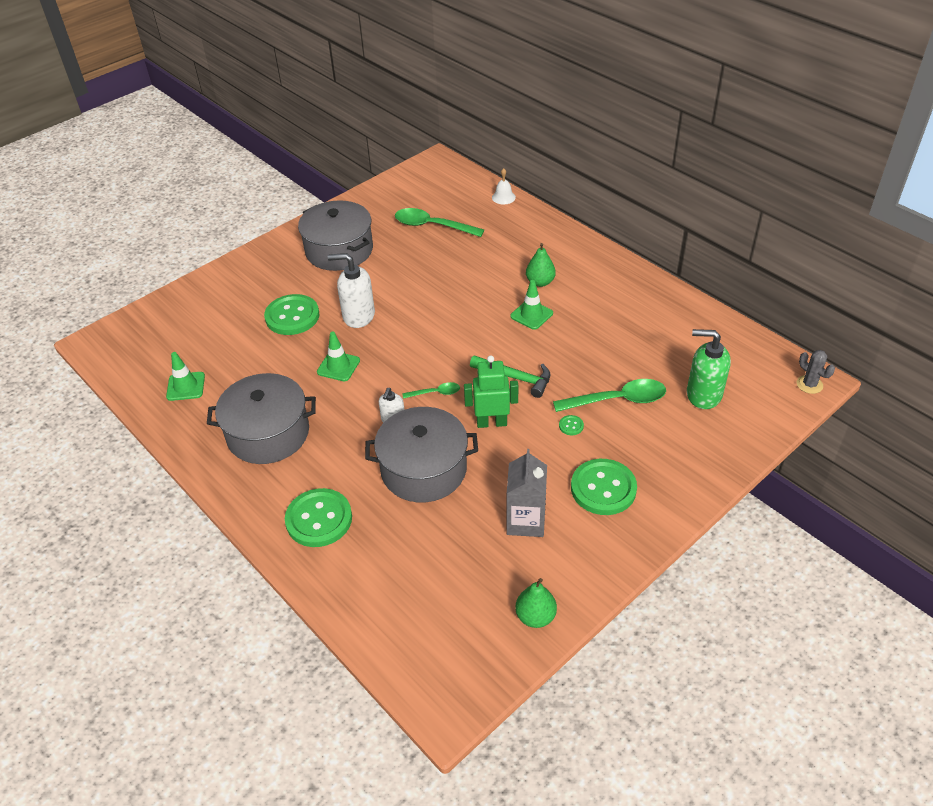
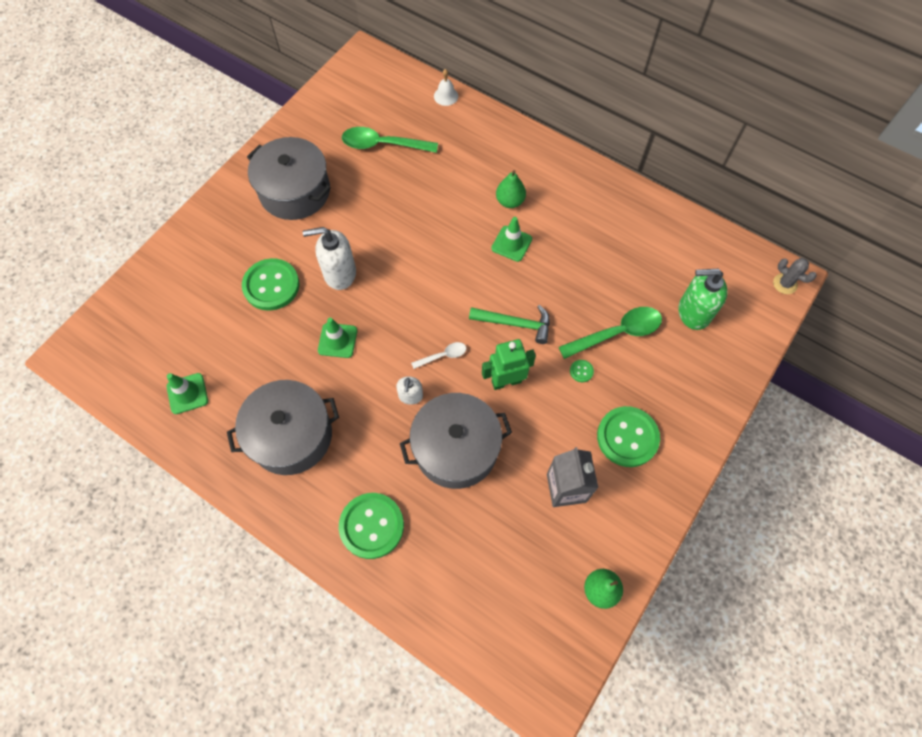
camera: 15 degrees left, 20 degrees up
(436, 393) = (443, 355): green spoon -> white spoon

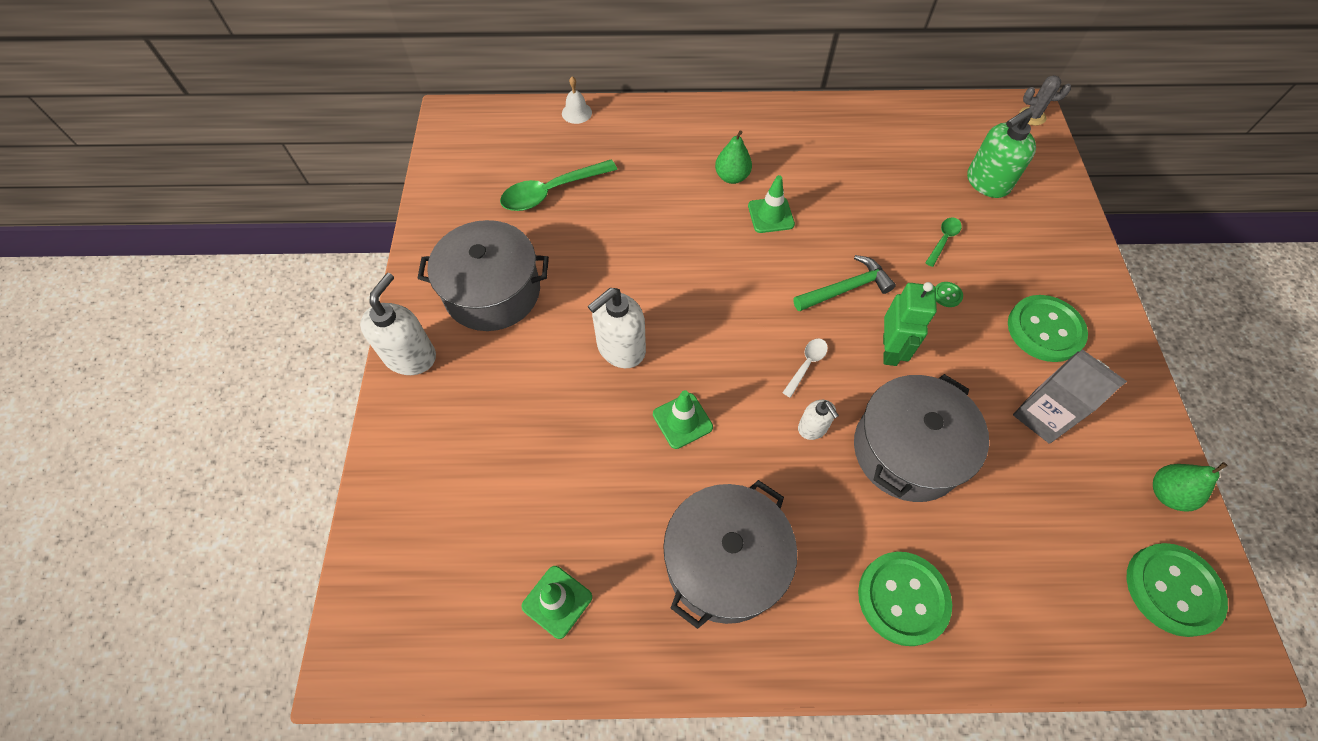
camera: 35 degrees left, 5 degrees down
(219, 204) = (410, 356): none -> white soap dispenser
(271, 285) = (553, 409): green button -> green button (1172, 589)
(506, 381) = (890, 350): green robot -> green robot turned 150 degrees clockwise
(617, 333) = (943, 240): green spoon -> green spoon, size x0.52

